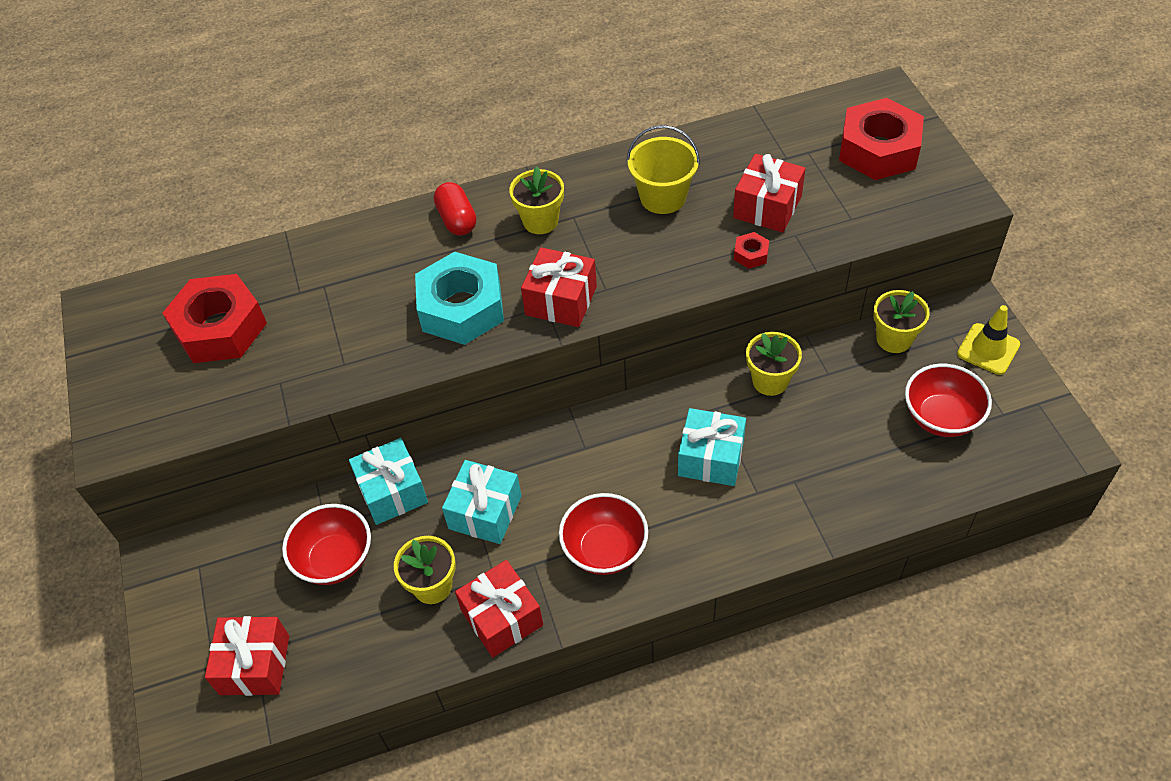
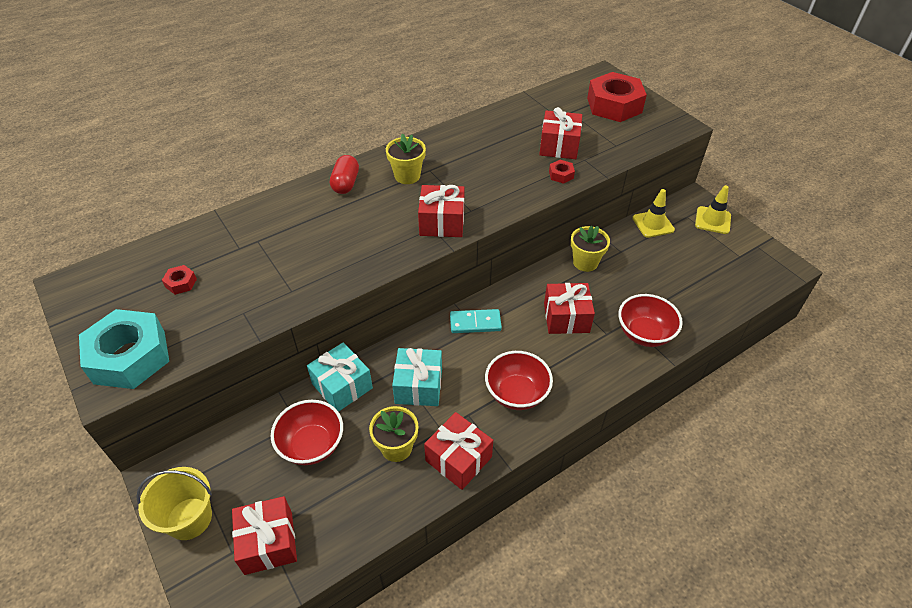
camera: 20 degrees left, 5 degrees down
(220, 328) = (181, 283): red nut -> red nut, size x0.41
(457, 220) = (346, 183): red capsule -> red capsule turned 45 degrees clockwise
(461, 308) = (370, 239): turquoise nut -> turquoise nut (130, 357)
(586, 441) = (475, 323): none -> turquoise domino
(663, 197) = (487, 150): yellow bucket -> yellow bucket (189, 518)
(711, 458) = (566, 318): turquoise gift -> red gift
(894, 339) = (653, 224): yellow flower pot -> yellow traffic cone
(941, 417) = (703, 265): red bowl -> red bowl (644, 334)

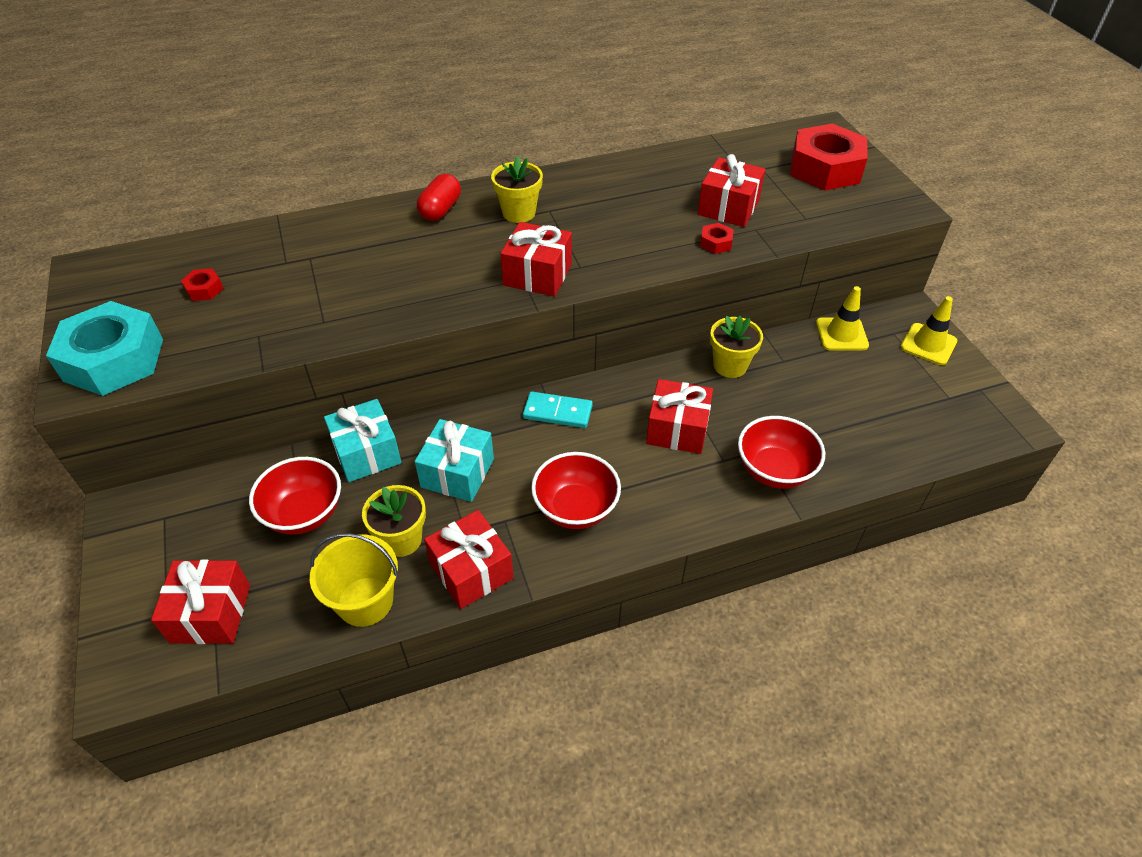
camera: 15 degrees right, 0 degrees up
(189, 518) = (135, 564): yellow bucket -> yellow bucket (365, 601)

